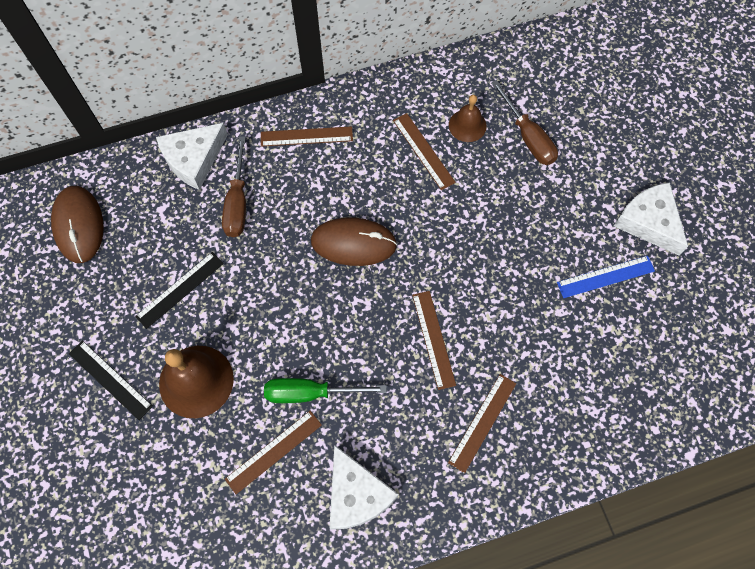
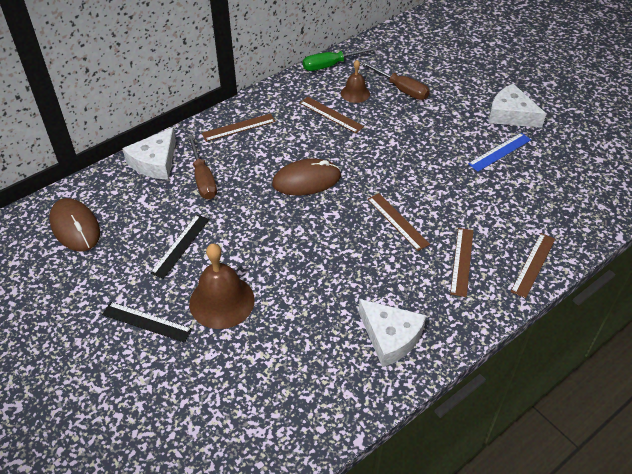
camera: 20 degrees left, 20 degrees down
(274, 452) = (309, 329): brown ruler -> brown ruler (533, 265)
(310, 393) = (320, 282): green screwdriver -> green screwdriver (331, 65)

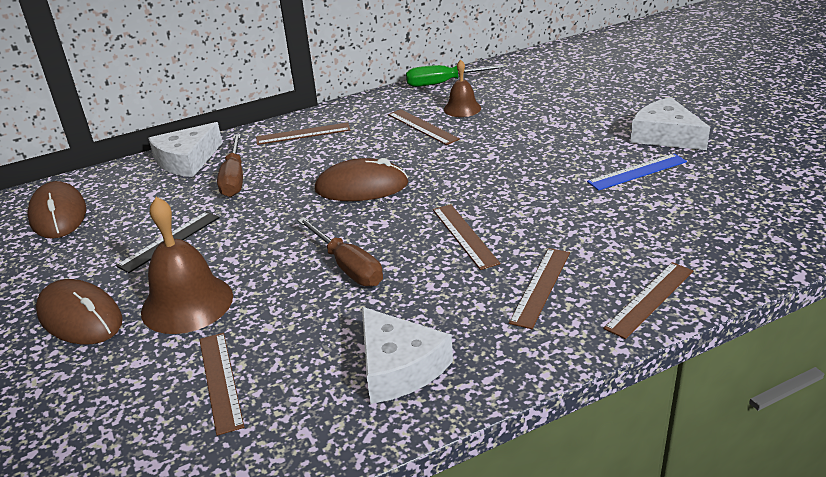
camera: 15 degrees right, 15 degrees down
(146, 322) = (80, 317): black ruler -> brown mouse
(275, 362) = (220, 381): none -> brown ruler
(401, 89) = (523, 107): brown screwdriver -> brown screwdriver (348, 267)

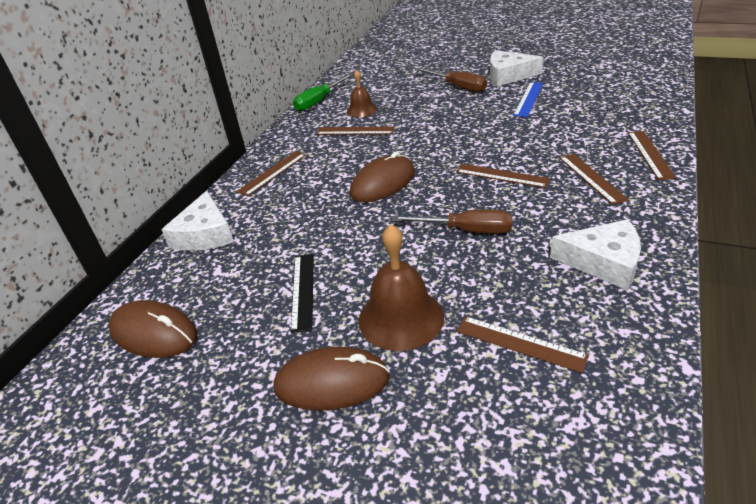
camera: 40 degrees left, 5 degrees up
(234, 179) = (273, 225): brown screwdriver -> brown screwdriver (458, 87)

